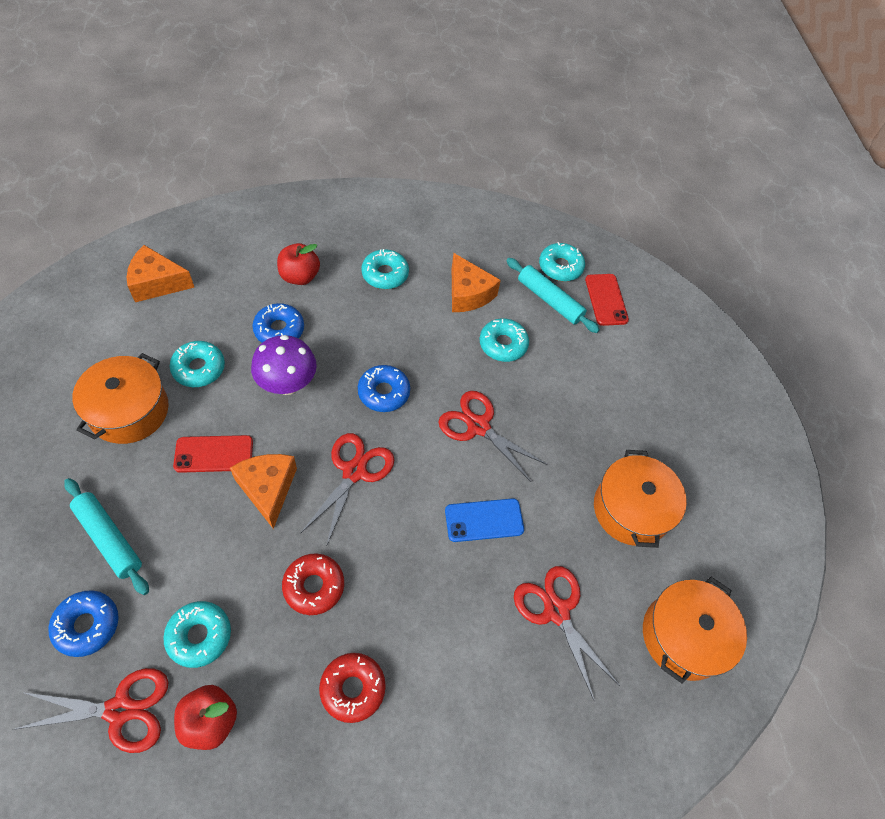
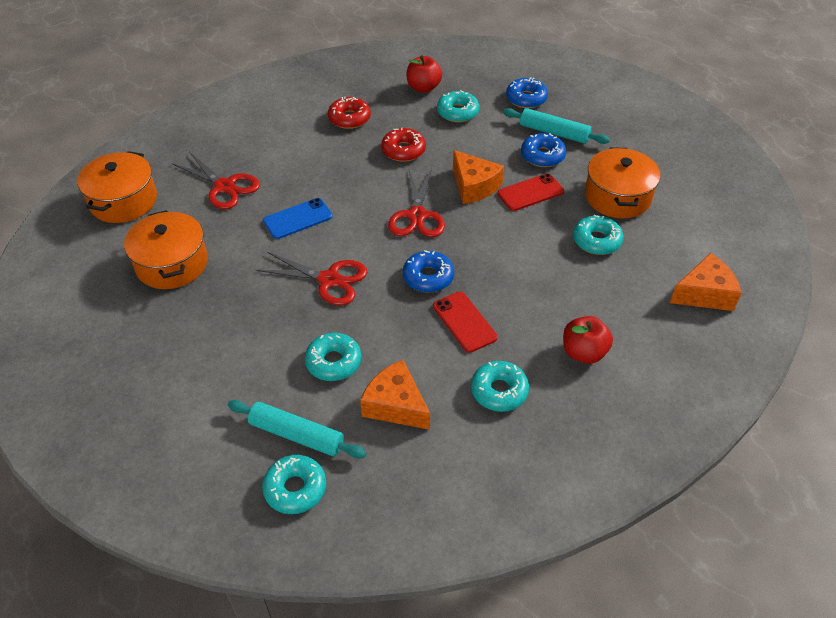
camera: 165 degrees right, 10 degrees down
(120, 710) = (475, 78): red scissors -> none
(279, 330) = (559, 294): blue donut -> blue donut (542, 156)
(287, 384) = (515, 255): purple mushroom -> none
(606, 300) = (225, 464): red phone -> red phone (464, 322)

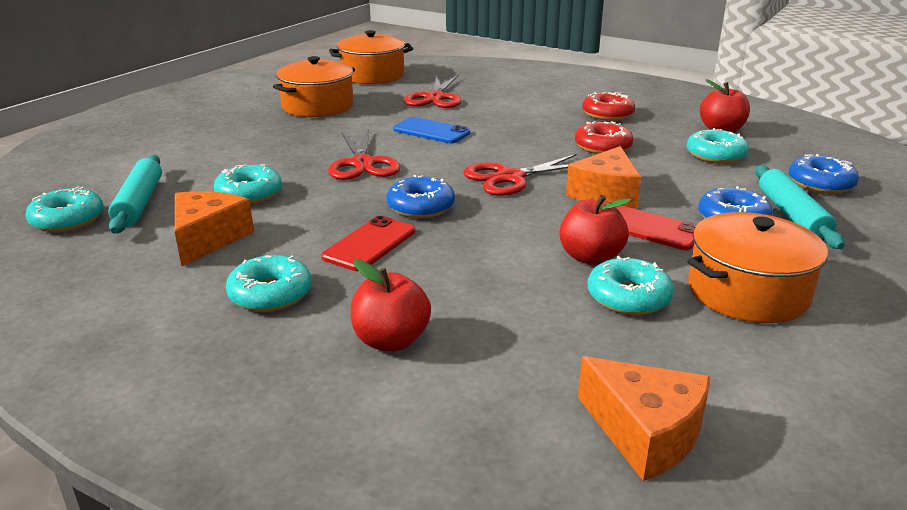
camera: 60 degrees right, 20 degrees down
(546, 233) = (590, 257): none -> red apple

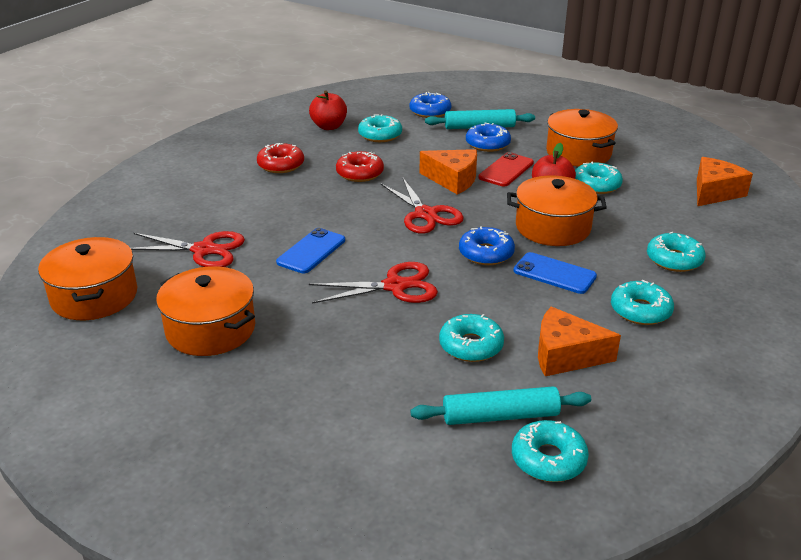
camera: 90 degrees left, 5 degrees up
(369, 244) = (554, 274): red phone -> blue phone
(391, 340) = (674, 260): red apple -> turquoise donut
(485, 251) = (553, 227): none -> orange pot

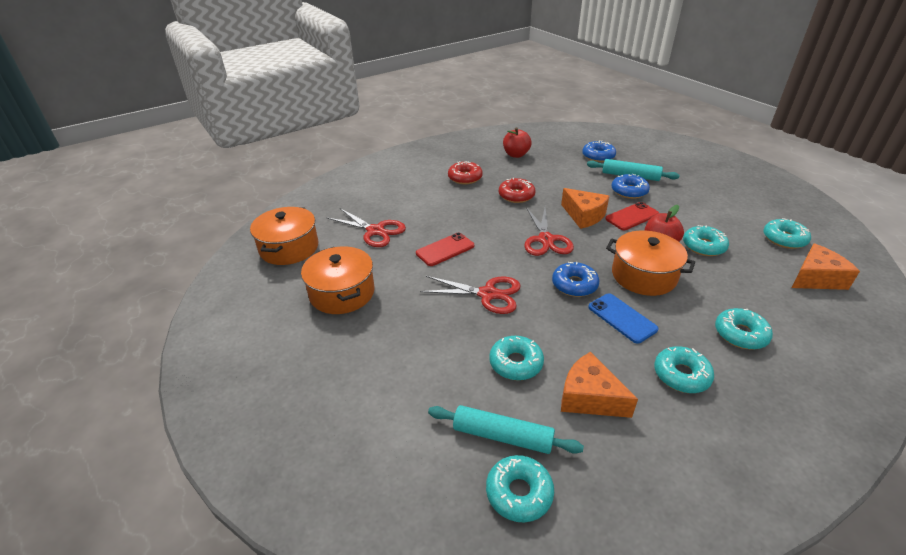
camera: 25 degrees right, 5 degrees up
(311, 251) = (445, 249): blue phone -> red phone
(380, 135) = (549, 168): turquoise donut -> turquoise donut (784, 239)
(578, 153) = (703, 214): orange pot -> none

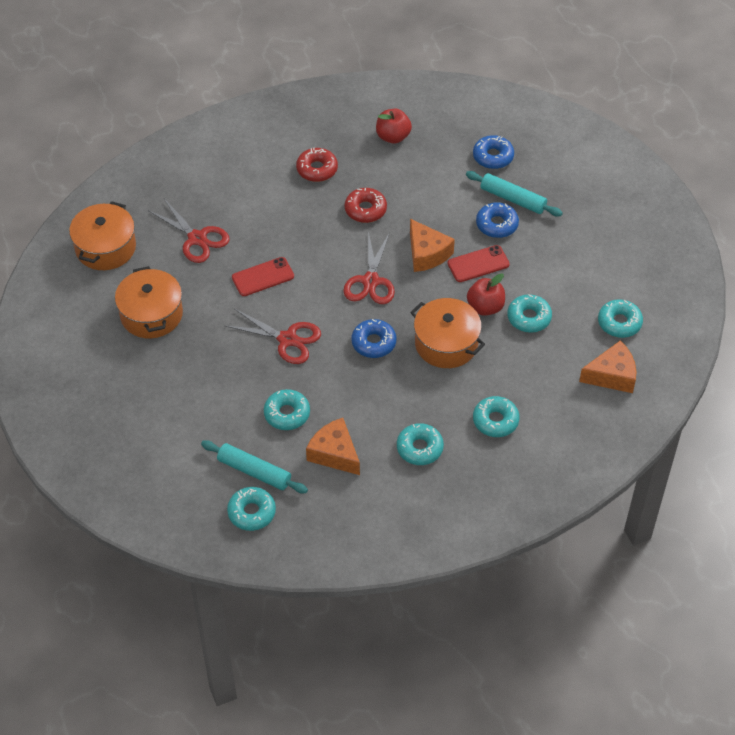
camera: 10 degrees right, 15 degrees up
(622, 318) = (399, 386): blue phone -> none

